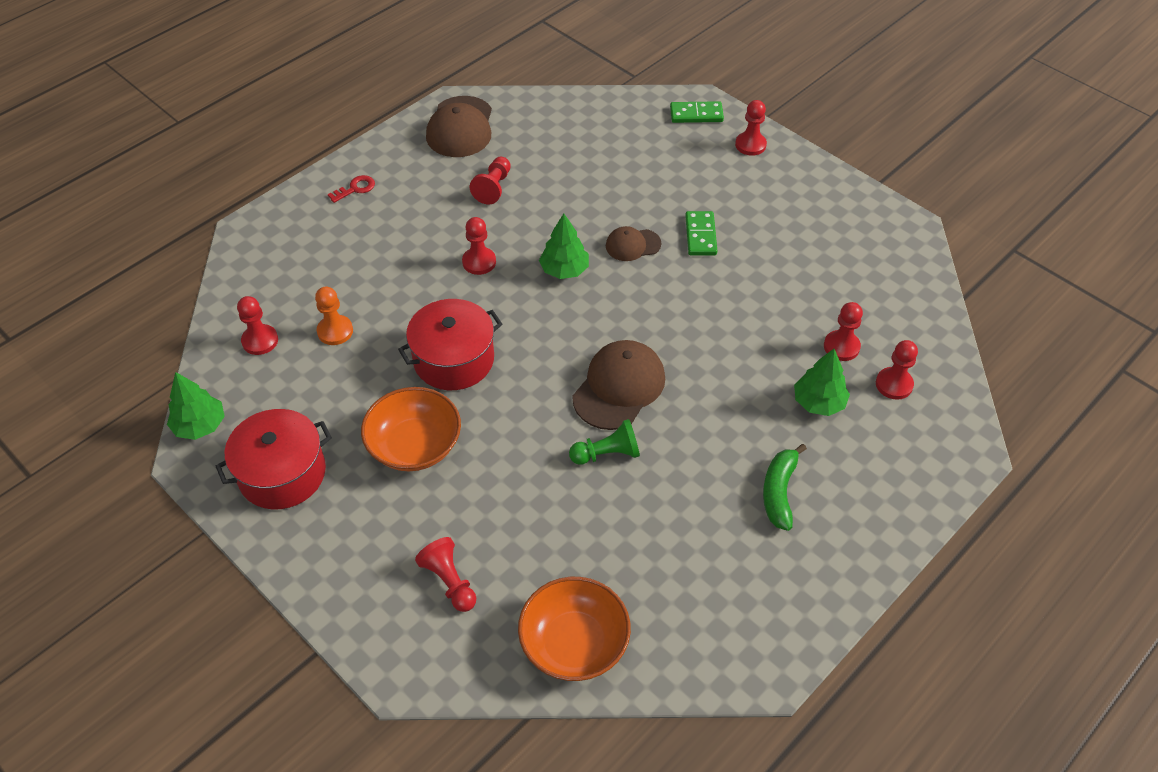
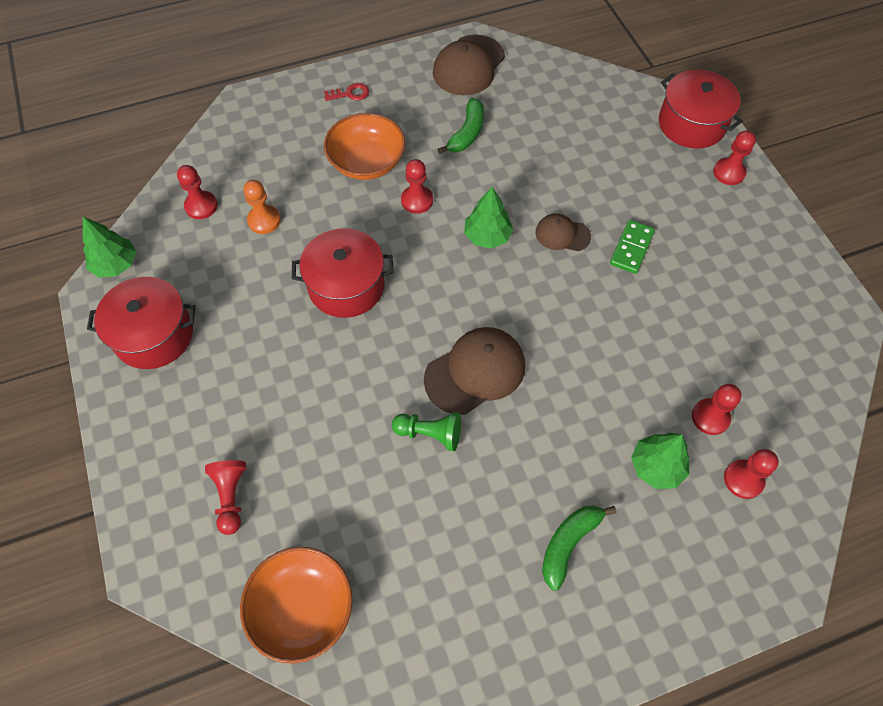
camera: 25 degrees right, 10 degrees up
(414, 445) = (271, 354): orange bowl -> orange bowl (367, 162)
(493, 188) = (467, 133): red pawn -> green banana
(696, 114) = (691, 124): green domino -> red pot

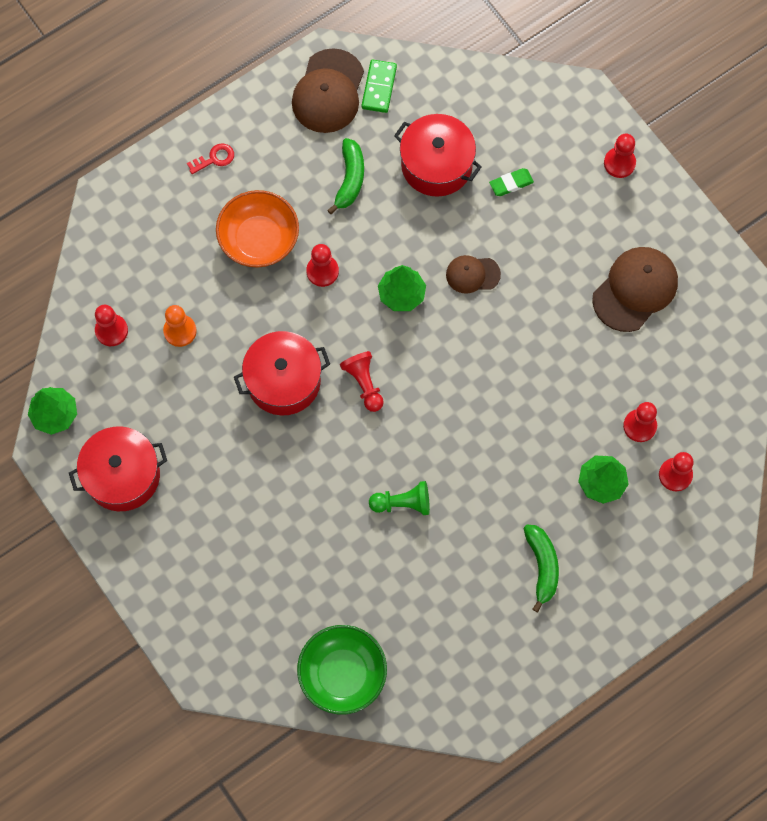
camera: 15 degrees left, 10 degrees up
(231, 497) = (251, 602): red pawn -> red pawn (364, 383)
(302, 609) = (342, 674): orange bowl -> green bowl
(475, 372) = (427, 436): brown cap -> brown cap (635, 289)
(568, 543) = (542, 566): green banana -> green banana turned 150 degrees clockwise
(618, 167) = (511, 183): none -> green eraser
(631, 248) = (541, 273): green domino -> green domino (379, 87)
(691, 124) = (574, 112): red pot -> red pot (436, 165)

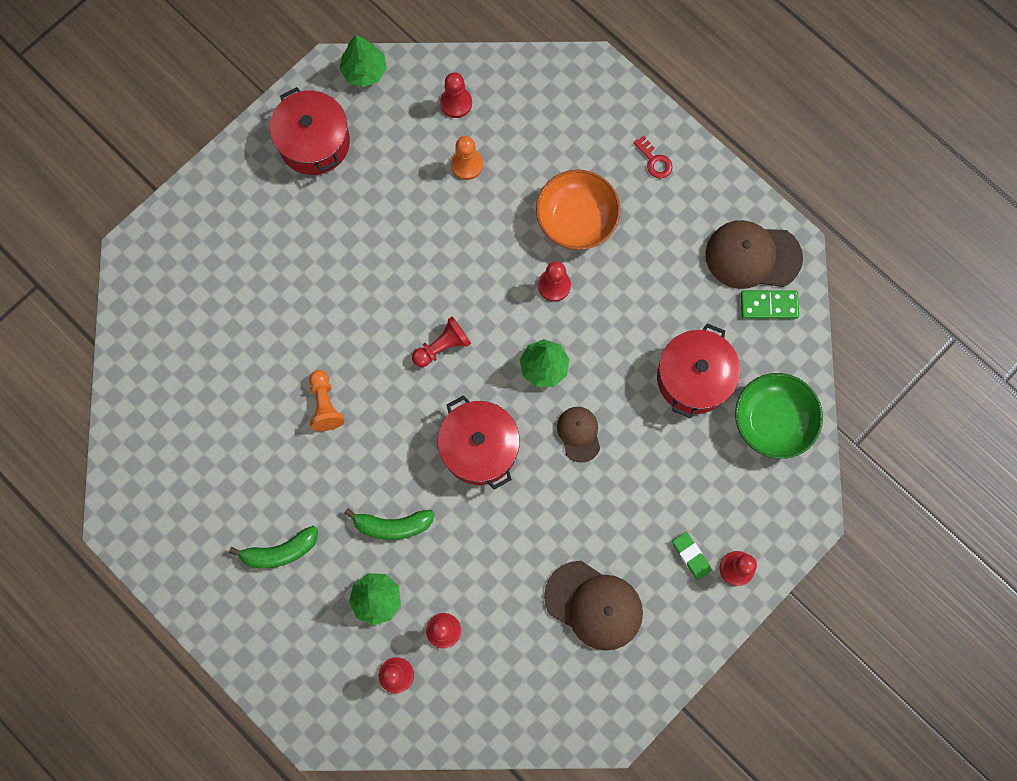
camera: 80 degrees right, 5 degrees up
(283, 381) = (432, 270): red pot -> red pot (479, 447)
(342, 674) = (149, 377): green bowl -> green bowl (772, 421)
(350, 179) = (659, 294): green banana -> green banana (392, 525)
(403, 503) = (325, 405): green pawn -> orange pawn
(511, 183) = (688, 457): green eraser -> green eraser (691, 556)

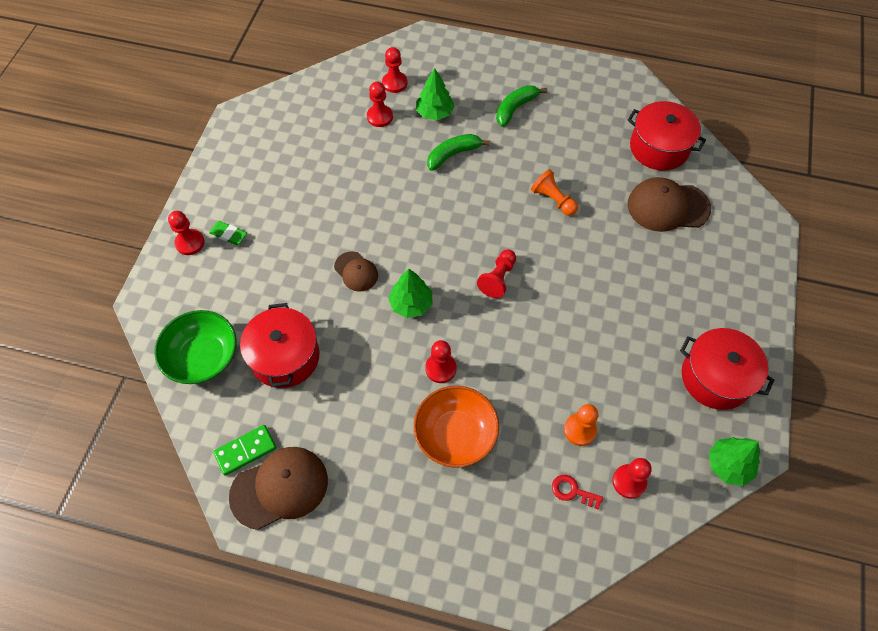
camera: 150 degrees right, 15 degrees down
(479, 447) = (425, 227): red pot -> red pot (659, 147)
(594, 605) = (285, 174): brown cap -> brown cap (667, 206)
(654, 161) = (416, 530): red key -> red key (572, 491)

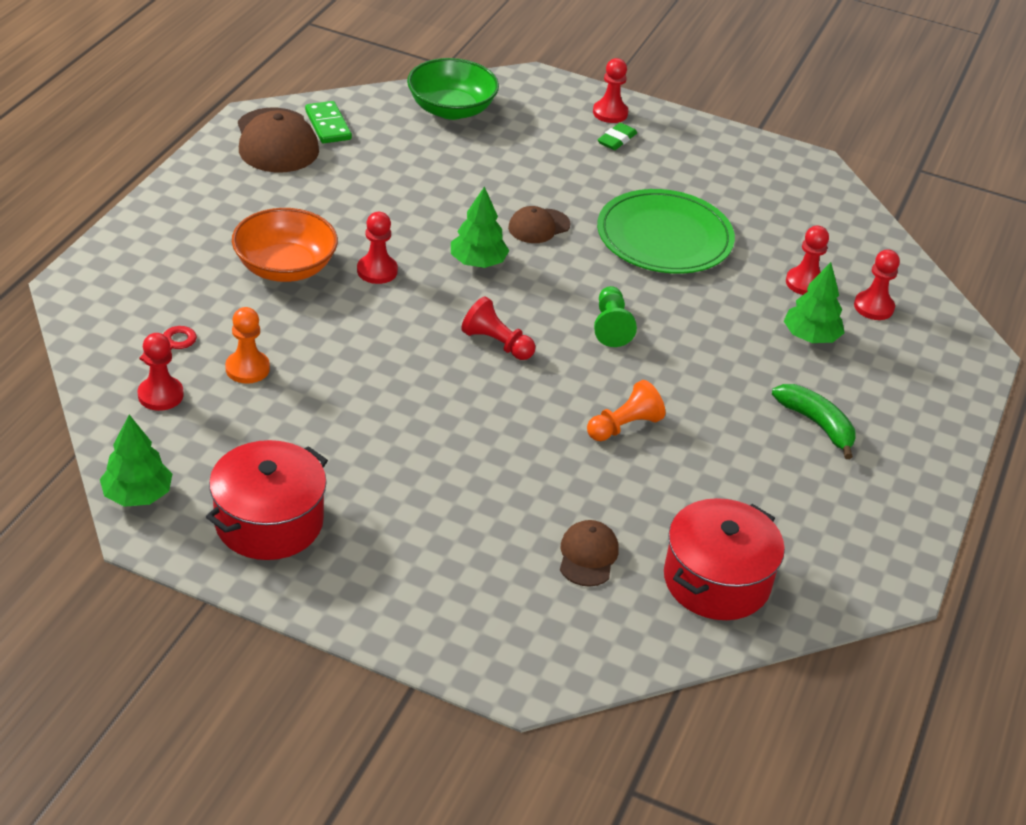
camera: 95 degrees right, 20 degrees down
(285, 357) = (433, 161): red pot -> none
(349, 194) = (664, 237): none -> green plate
(453, 154) = (725, 341): green banana -> none
(458, 216) = (611, 326): none -> green pawn
(667, 206) = (588, 556): brown cap -> brown cap, size x0.57

